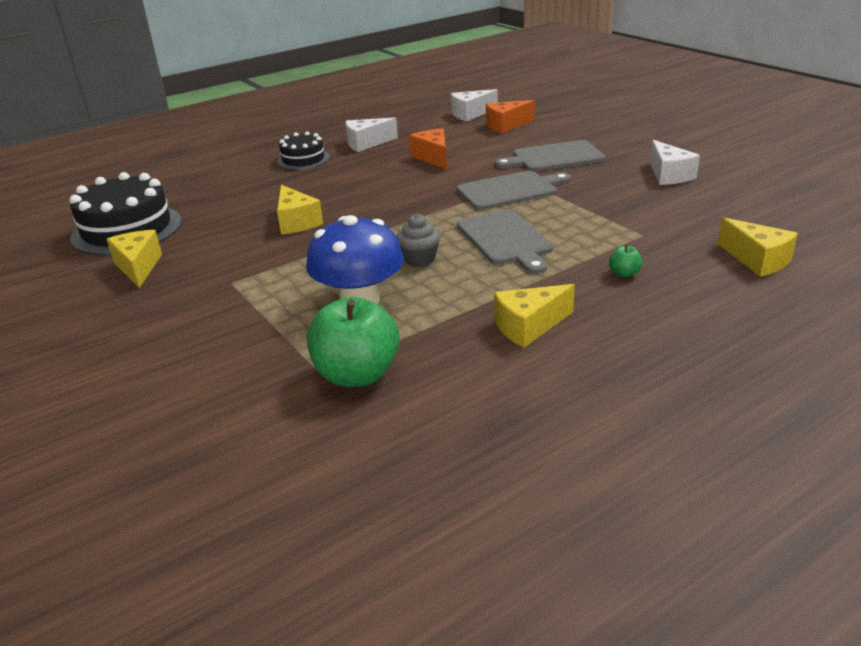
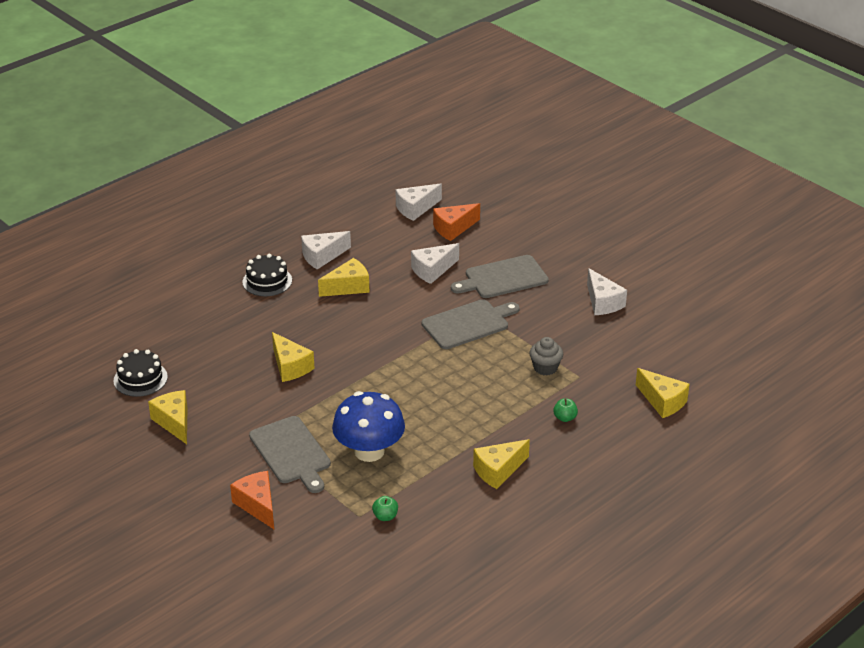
camera: 10 degrees left, 5 degrees up
(127, 229) = (140, 379): black cake -> black cake, size x0.58
(357, 374) = (385, 516): green apple -> green apple, size x0.42
(385, 163) = (348, 287): none -> yellow cheese
(419, 259) = (406, 407): grey cupcake -> grey cupcake (545, 368)
(433, 157) = (391, 278): orange cheese -> orange cheese (258, 505)
(478, 152) = (432, 270): none -> white cheese
(505, 239) = (471, 384): grey cutting board -> grey cutting board (291, 452)

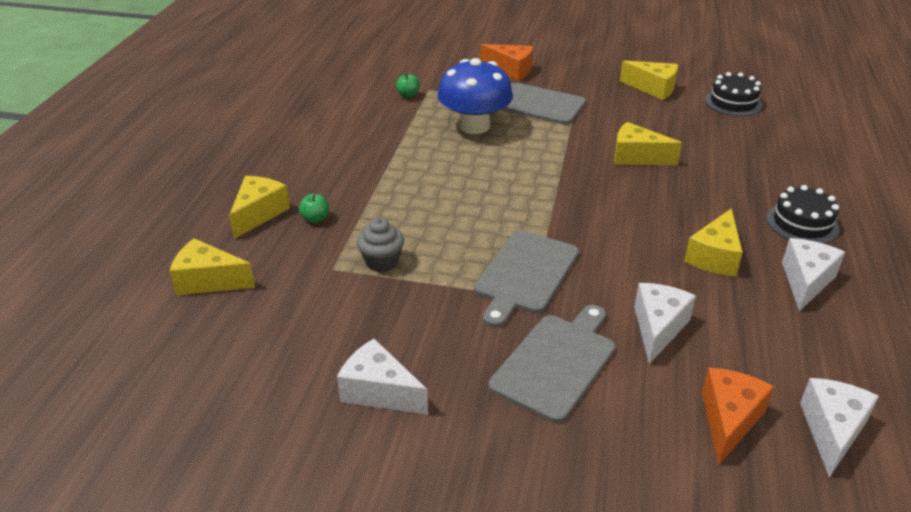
camera: 145 degrees right, 0 degrees up
(498, 471) = (344, 153): yellow cheese -> yellow cheese (259, 214)

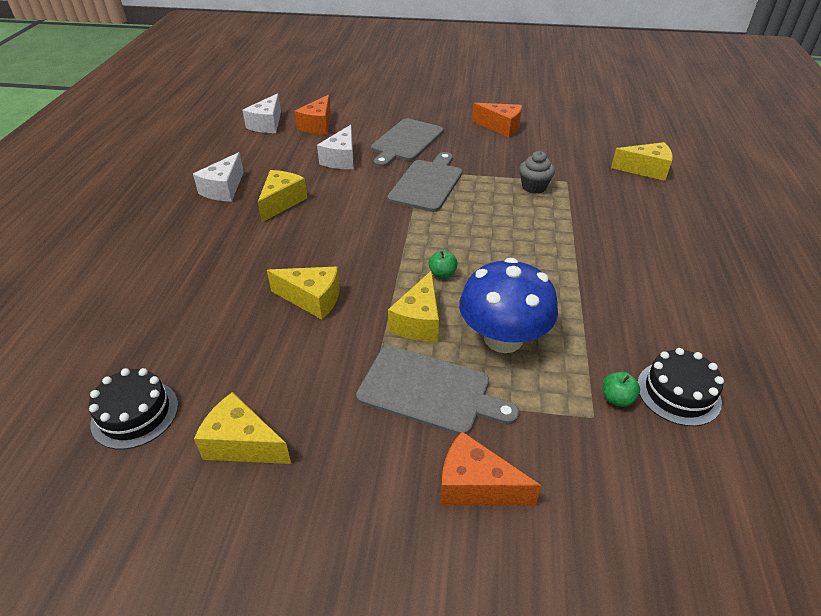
camera: 175 degrees right, 5 degrees up
(259, 214) = (658, 217): yellow cheese -> yellow cheese (418, 321)
(315, 219) = (607, 215): green apple -> green apple (442, 274)
(379, 391) = (501, 127): white cheese -> orange cheese
(802, 223) = (189, 232): black cake -> black cake (678, 393)

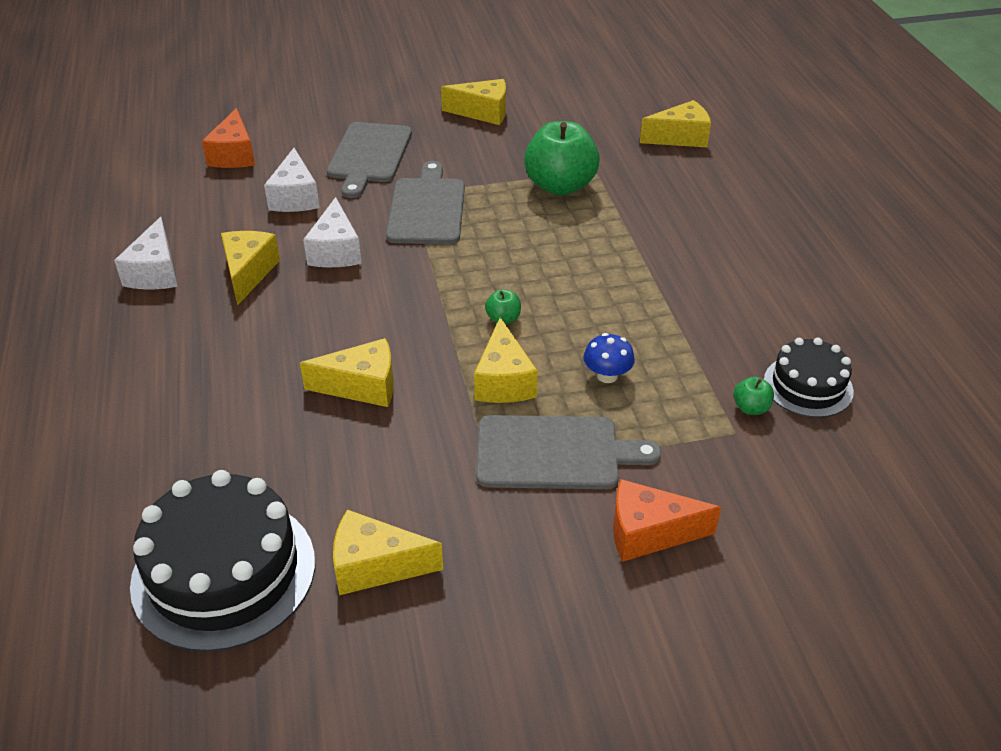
camera: 20 degrees left, 0 degrees up
(135, 414) = (224, 572): black cake -> black cake, size x1.74
(267, 124) = (159, 166): white cheese -> white cheese (335, 251)
(501, 127) = (483, 112): orange cheese -> yellow cheese
(503, 338) = (607, 375): blue mushroom -> blue mushroom, size x0.46
(534, 187) = (560, 186): grey cupcake -> green apple

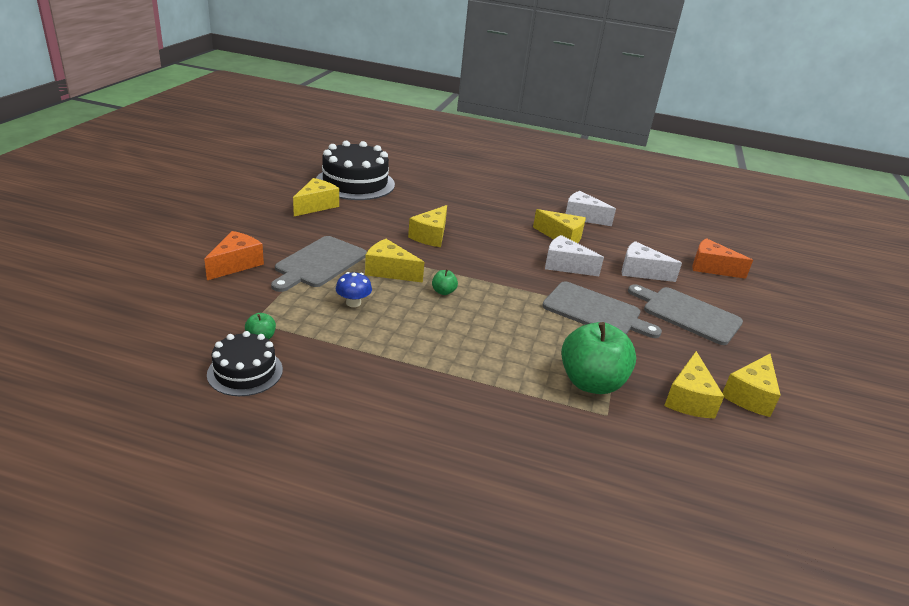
camera: 115 degrees right, 10 degrees down
(680, 138) = (646, 511): yellow cheese -> yellow cheese (688, 399)

